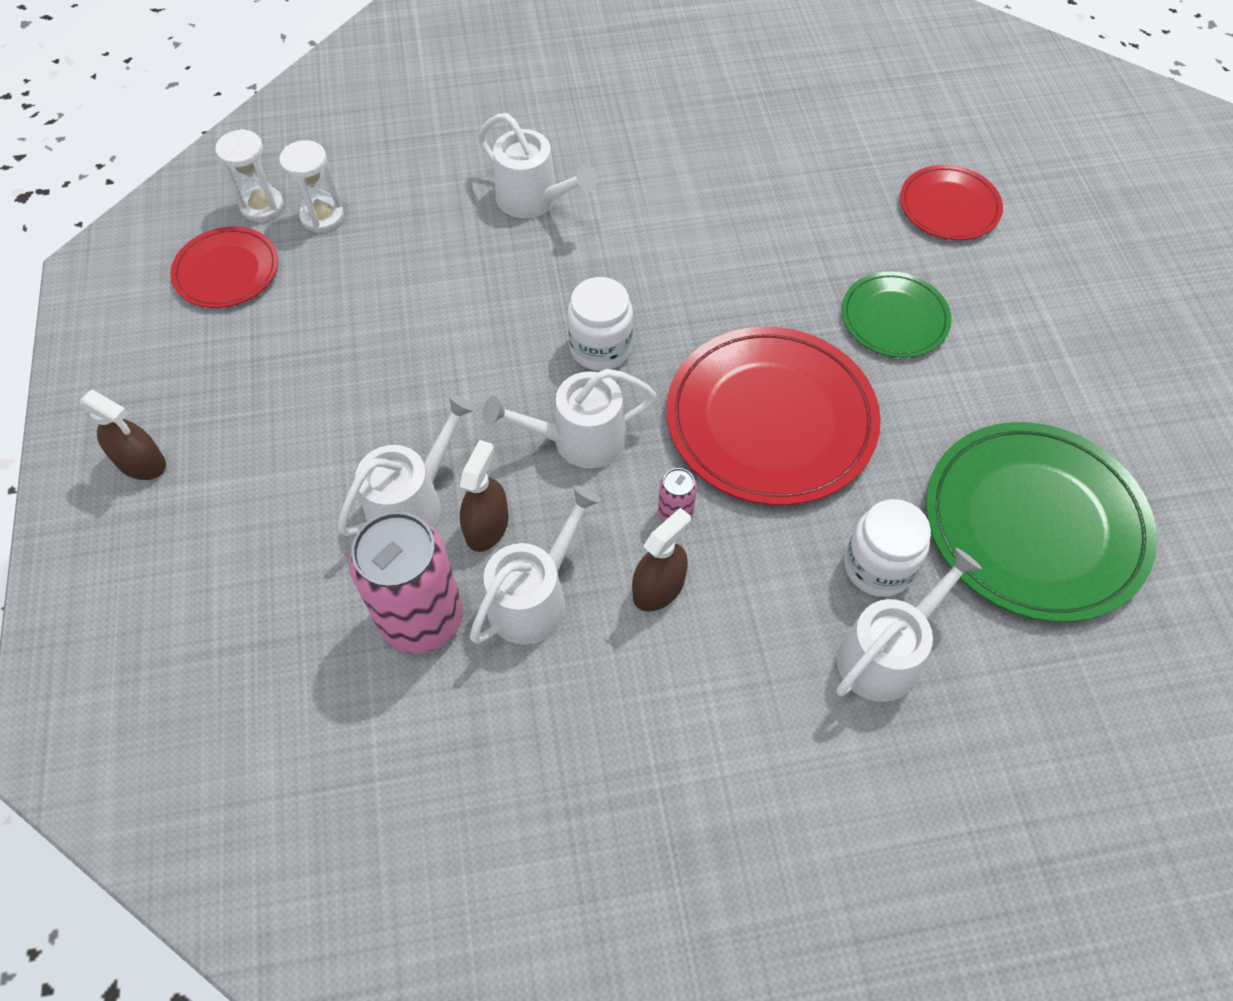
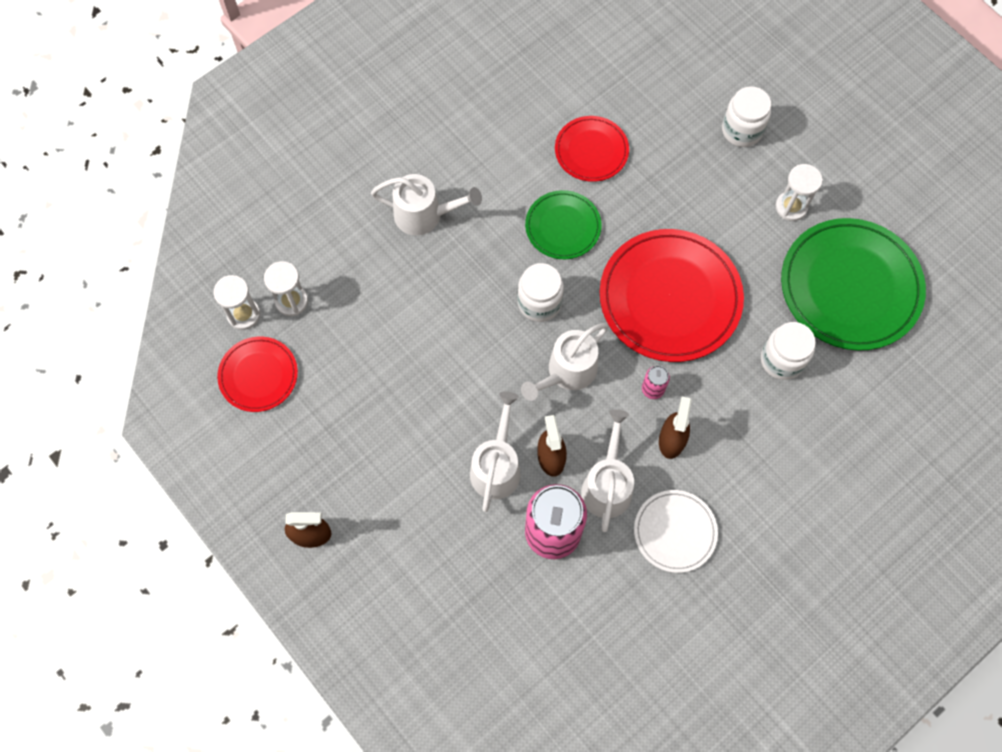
camera: 30 degrees left, 10 degrees up
(583, 707) = (675, 532): none -> white plate
(886, 654) = (814, 409): white watering can -> none
(894, 318) = (701, 188): green plate -> green plate (563, 226)
(949, 206) = (689, 86): red plate -> red plate (591, 151)
(989, 279) = (741, 130): none -> white jar
(1005, 391) = (791, 207): none -> white hourglass

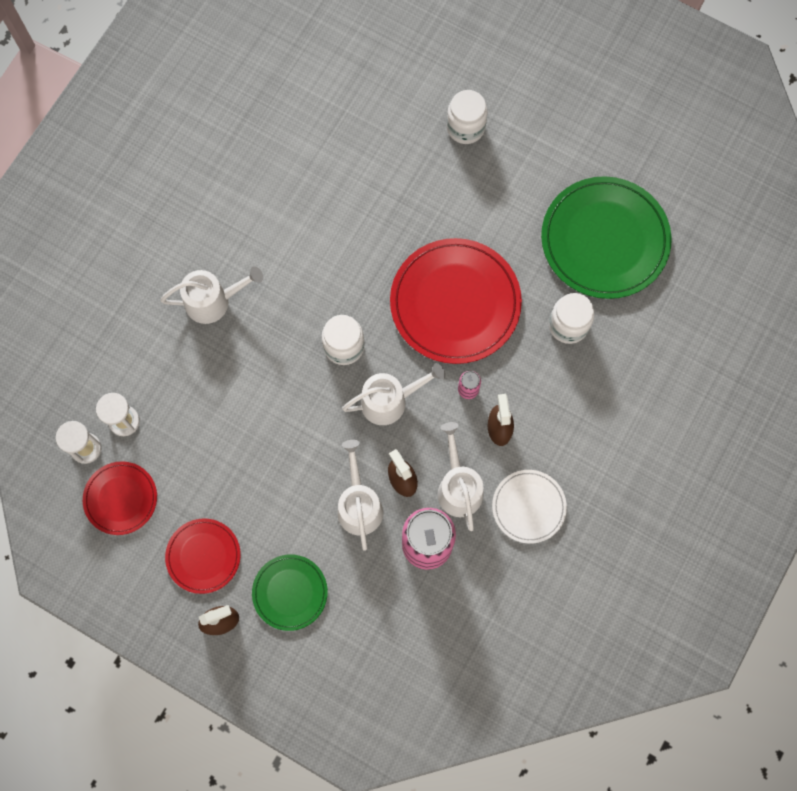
camera: 20 degrees left, 5 degrees up
(563, 226) = (340, 270): green plate -> green plate (290, 592)
(567, 372) = (390, 401): white watering can -> white watering can turned 135 degrees counterclockwise
(591, 151) = (340, 191): red plate -> red plate (203, 556)
(791, 207) = (531, 184): white hourglass -> none

